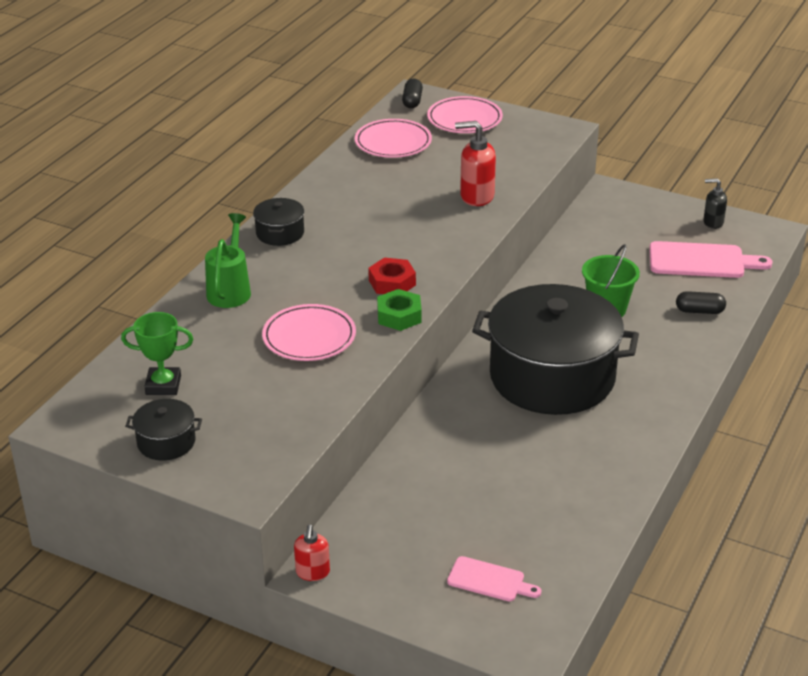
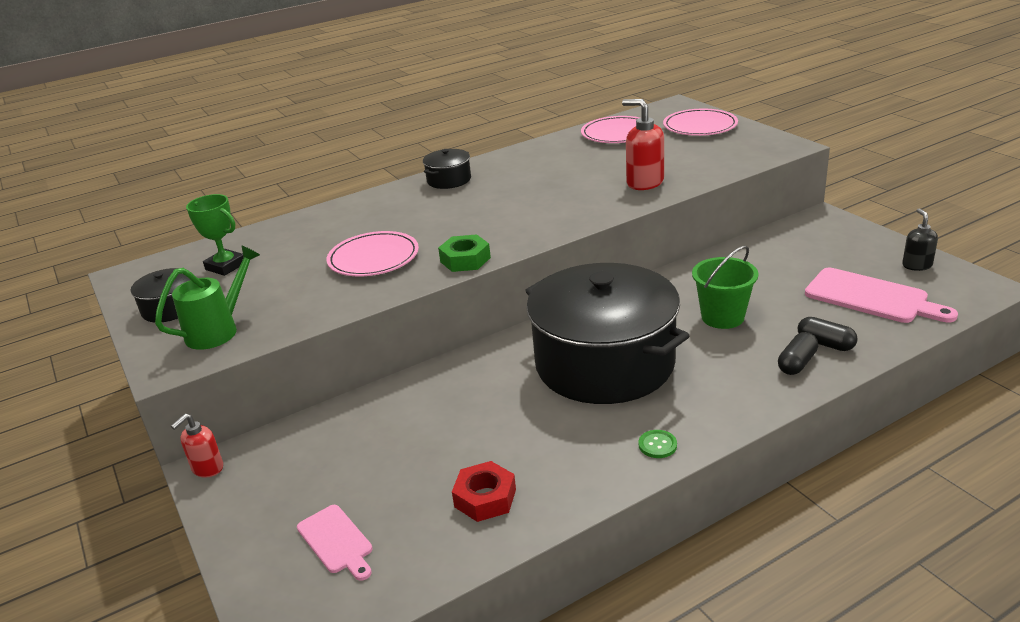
camera: 35 degrees right, 5 degrees down
(230, 290) = (361, 211): green watering can -> green watering can (218, 330)
(392, 283) = (491, 233): red nut -> red nut (485, 498)
(412, 101) = (668, 109): black capsule -> black capsule (797, 363)
(650, 428) = (657, 445): none -> green button
(713, 222) = (916, 265): black soap dispenser -> black soap dispenser turned 45 degrees clockwise

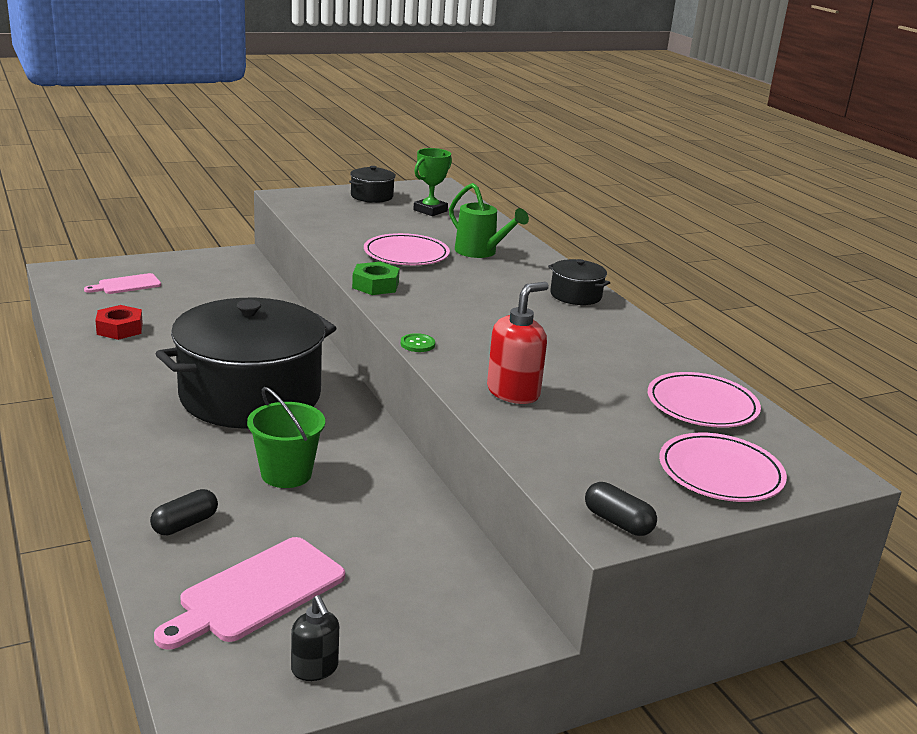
camera: 90 degrees right, 5 degrees down
(207, 468) = (238, 254): red soap dispenser -> none
(218, 330) = (325, 207): green watering can -> green watering can (480, 252)
(657, 445) = (112, 398): green button -> green button (417, 344)
(797, 363) = (165, 495): black capsule -> black capsule (618, 522)
(916, 265) = (315, 669): black soap dispenser -> black soap dispenser turned 60 degrees clockwise

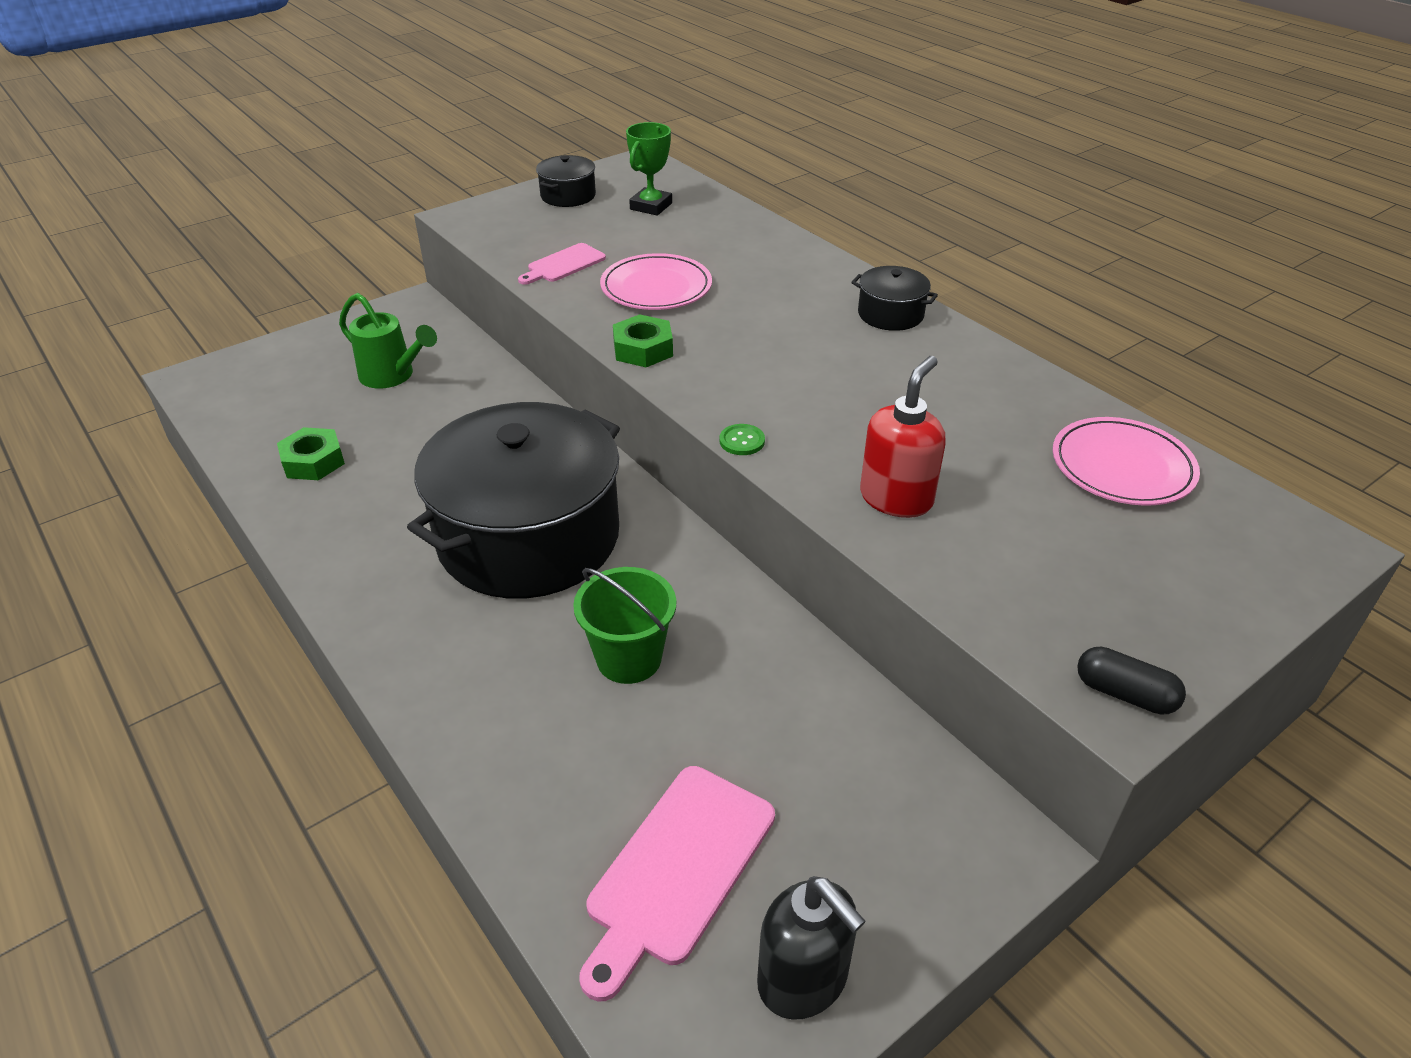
camera: 10 degrees left, 15 degrees up
(120, 329) = (313, 461): red nut -> green nut
(126, 285) = (291, 384): pink cutting board -> pink cutting board (563, 264)
(185, 524) = (538, 777): black capsule -> none
(315, 669) = (803, 979): black soap dispenser -> black soap dispenser, size x1.59
(480, 252) = (744, 265): green watering can -> green watering can (392, 376)
(720, 473) = (1198, 576): pink plate -> none

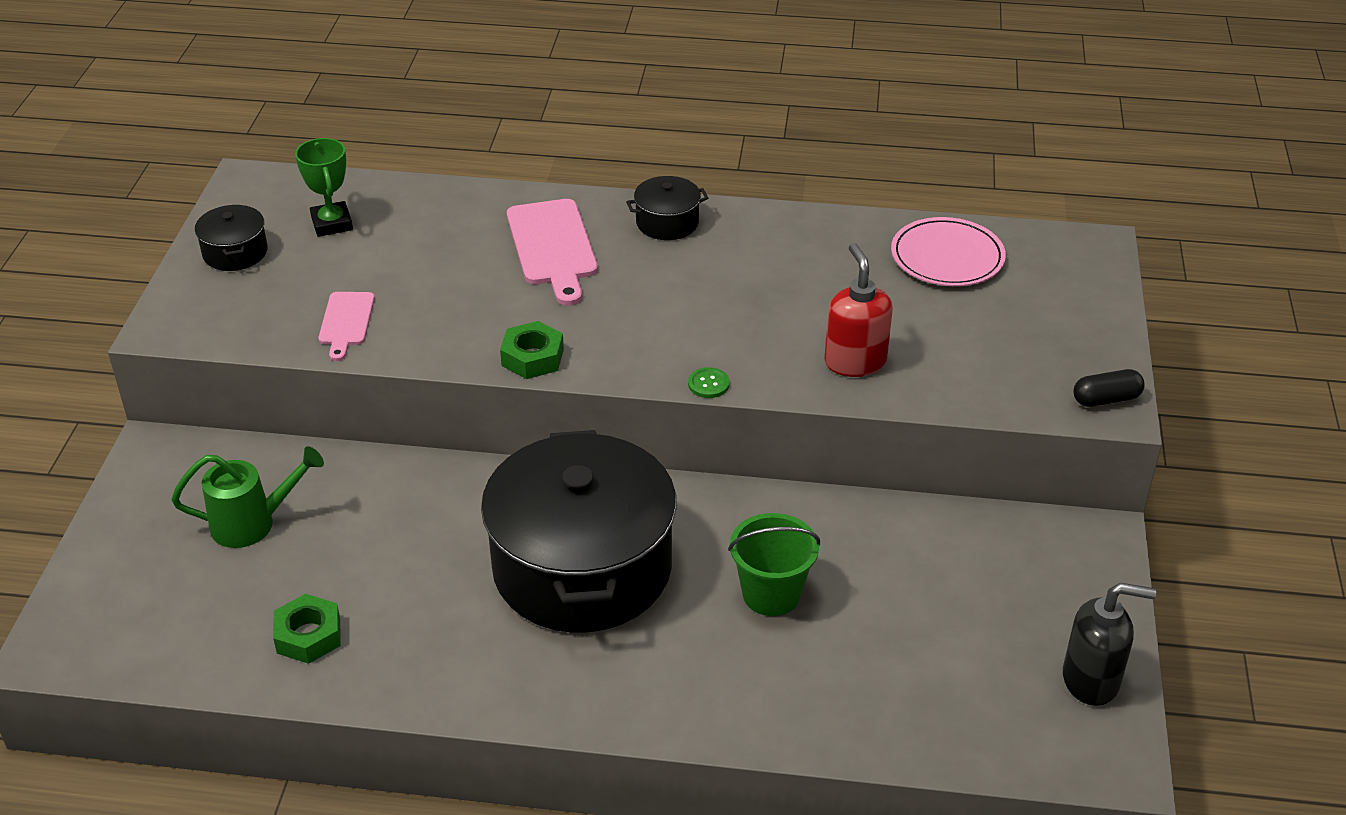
camera: 45 degrees left, 0 degrees up
(656, 287) = (459, 299): pink plate -> none
(677, 870) = (965, 683): pink cutting board -> pink cutting board (552, 247)

